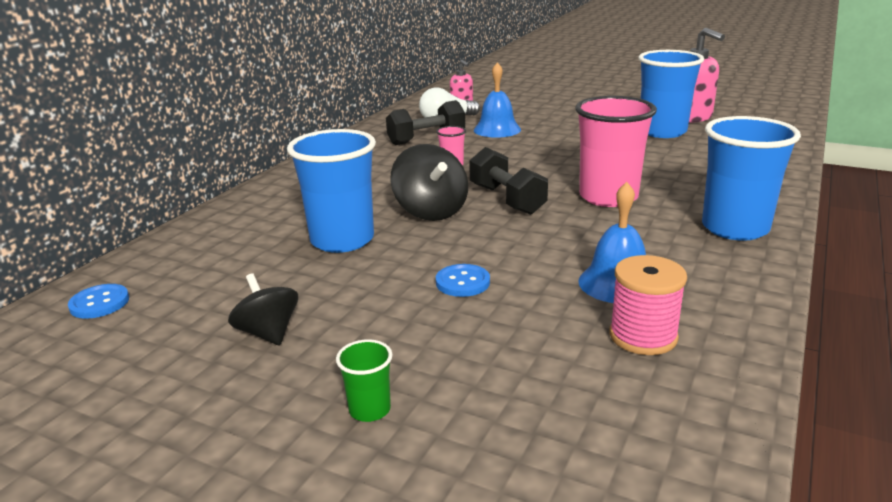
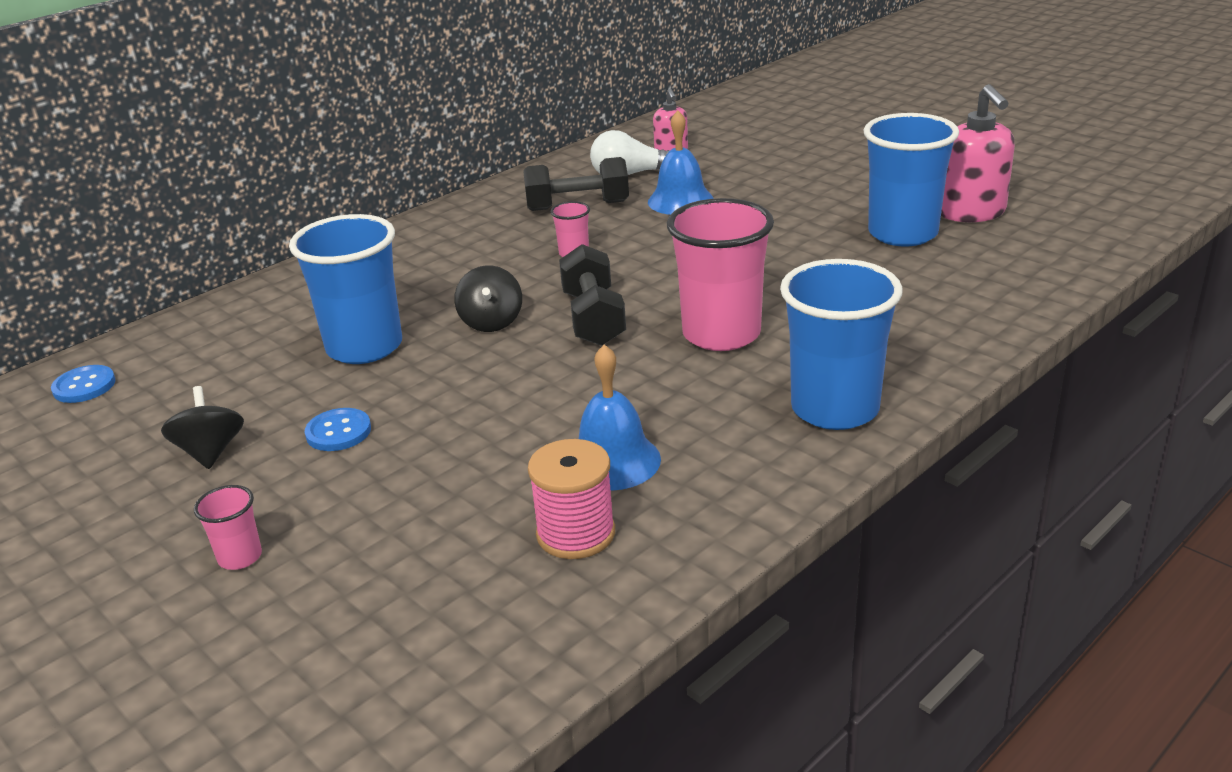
camera: 20 degrees right, 5 degrees up
(369, 410) = (240, 557): green cup -> pink cup
(431, 211) = (491, 322): black spinning top -> black spinning top, size x0.67
(462, 282) = (445, 427): blue button -> blue button (338, 432)

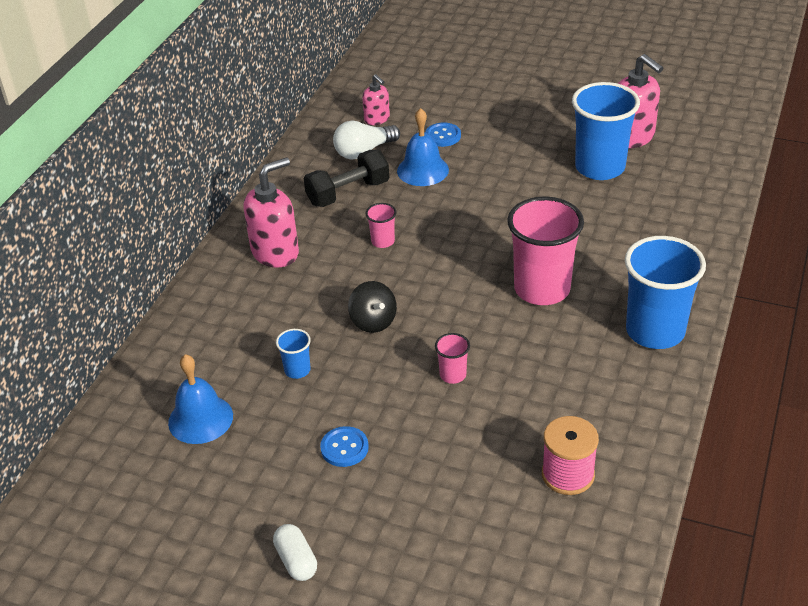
camera: 25 degrees left, 10 degrees up
(84, 386) = (104, 469): blue button -> blue button (443, 136)
(171, 528) = (296, 561): none -> white capsule
(210, 452) = (265, 493): black spinning top -> none
(240, 557) = (366, 565): pink cup -> pink cup (453, 375)
(364, 347) = (297, 370): blue cup -> blue cup, size x0.44
(449, 241) = (275, 252): none -> pink soap dispenser
(593, 318) = (444, 299): black dumbbell -> none
(613, 461) = (548, 413): blue bell -> blue bell (200, 419)

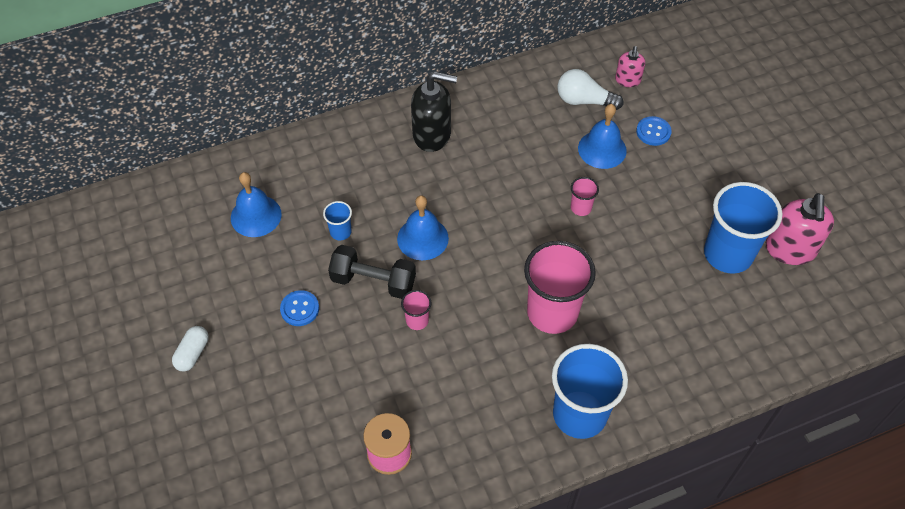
camera: 45 degrees right, 15 degrees up
(275, 252) = (432, 135): pink soap dispenser -> black soap dispenser
(348, 193) = (531, 126): black dumbbell -> black dumbbell (373, 281)
(373, 321) = (422, 238): black spinning top -> blue bell
(383, 241) = (504, 184): pink cup -> pink cup (581, 208)

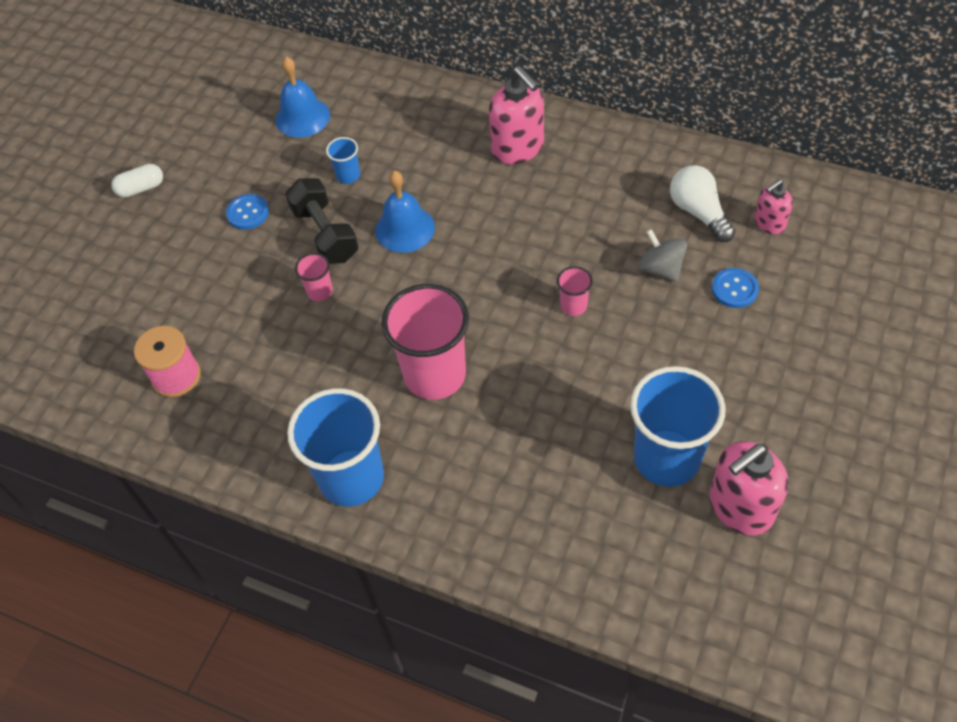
camera: 50 degrees right, 0 degrees up
(432, 135) = (518, 148): black soap dispenser -> pink soap dispenser
(602, 149) = (661, 268): blue bell -> grey spinning top

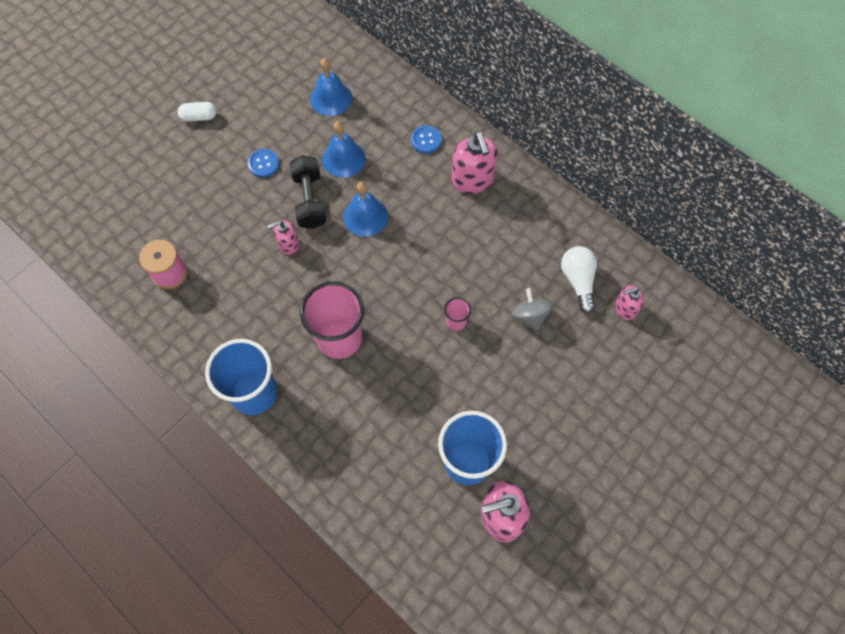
camera: 15 degrees right, 10 degrees up
(320, 291) = (288, 244): pink cup -> pink soap dispenser
(348, 175) = (344, 159): blue cup -> blue bell
(734, 289) = (575, 352): blue button -> blue button (426, 140)

